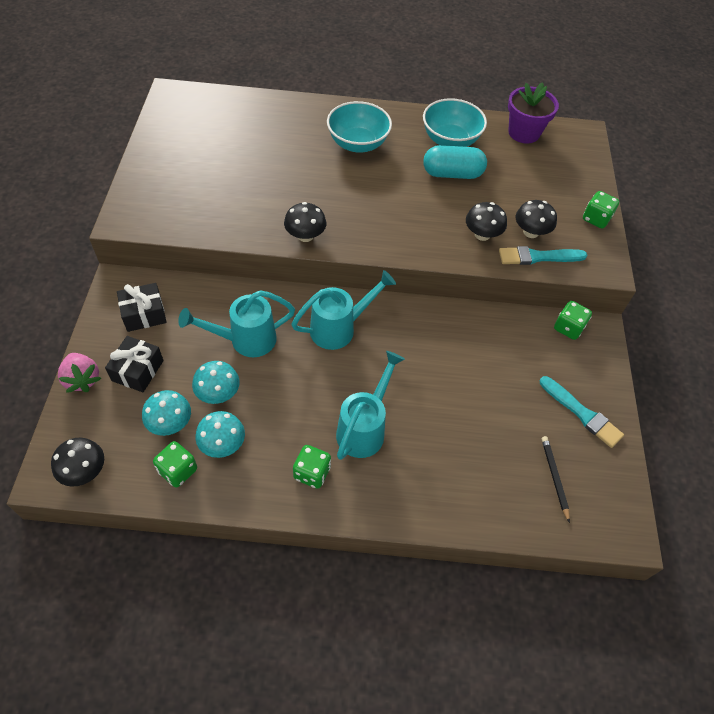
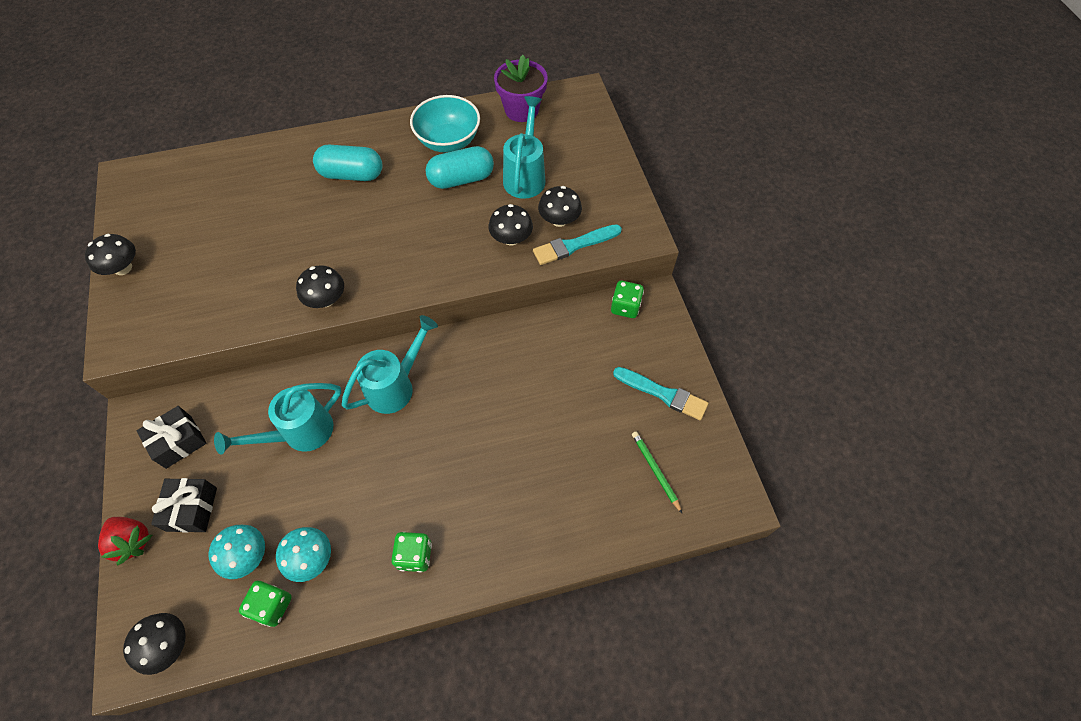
camera: 15 degrees left, 5 degrees up
(82, 379) = (132, 541): pink strawberry -> red strawberry
(148, 162) = (123, 268): none -> black mushroom
(218, 393) = (289, 503): turquoise mushroom -> none
(358, 144) = (352, 174): turquoise bowl -> turquoise capsule
(364, 428) = (454, 487): turquoise watering can -> turquoise watering can (525, 176)
(554, 477) = (655, 471): black pencil -> green pencil
(596, 219) = (619, 185): green dice -> none

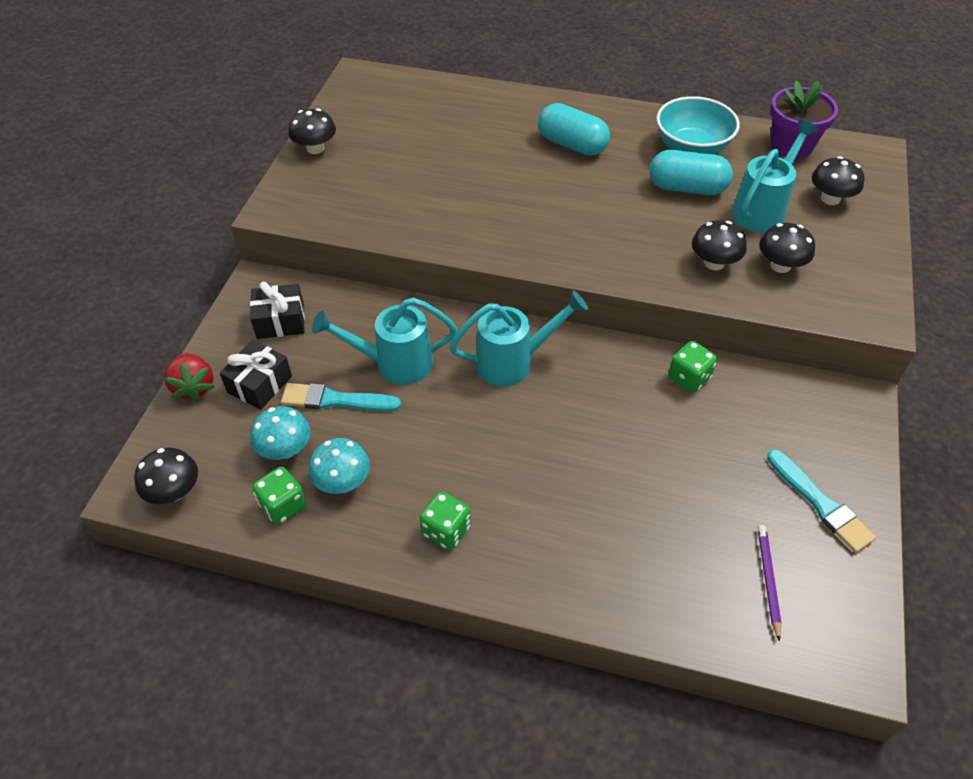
camera: 30 degrees right, 10 degrees down
(326, 299) = (486, 245): black mushroom -> black mushroom (830, 198)
(574, 245) = (785, 296): turquoise brush -> turquoise brush (336, 400)
(625, 307) = (818, 393): green dice -> green dice (689, 378)
(655, 471) = (768, 580): green pencil -> purple pencil

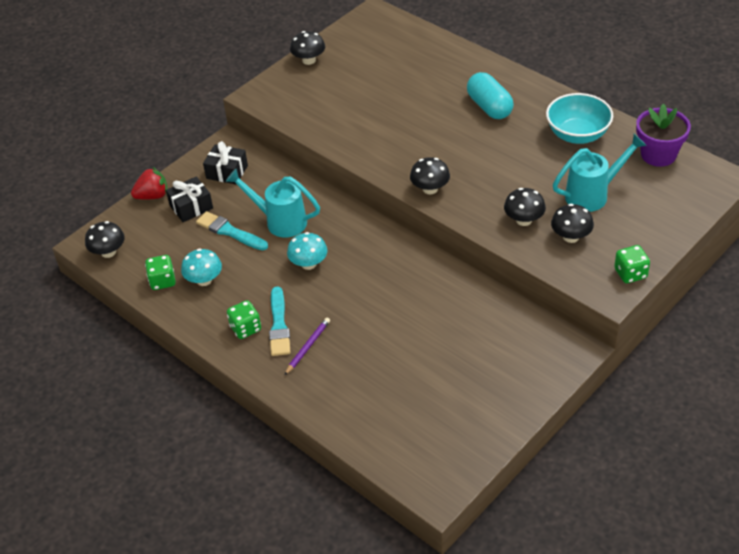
camera: 30 degrees right, 5 degrees down
(194, 387) = (153, 196): red strawberry -> red strawberry turned 120 degrees counterclockwise
(285, 449) = (183, 250): turquoise mushroom -> turquoise mushroom (308, 264)
(513, 362) = (356, 245): turquoise watering can -> none
(687, 188) = (549, 162): turquoise capsule -> none
(689, 378) = (466, 295): green dice -> green dice (630, 273)
(768, 580) = (419, 428): purple pencil -> purple pencil (308, 347)
(820, 504) = (491, 400): turquoise brush -> turquoise brush (279, 325)
(830, 198) = (653, 202): black mushroom -> black mushroom (430, 189)

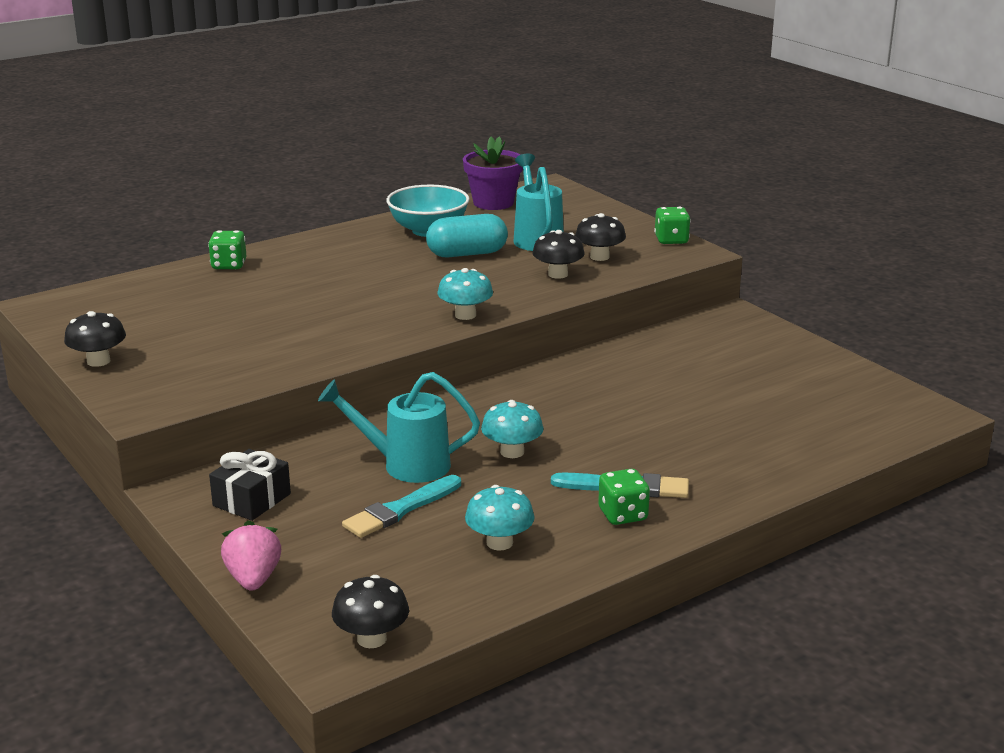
camera: 80 degrees left, 20 degrees down
(153, 196) = (253, 579): red strawberry -> pink strawberry
(162, 281) = (481, 583): green dice -> green dice (229, 265)
(191, 207) = (313, 541): black gift -> none
(280, 221) = (406, 465): turquoise watering can -> turquoise watering can turned 60 degrees clockwise
(308, 347) = (677, 469): purple pencil -> none
(430, 189) = (465, 315): black mushroom -> turquoise mushroom
(489, 107) = (334, 264): turquoise capsule -> turquoise capsule (467, 254)

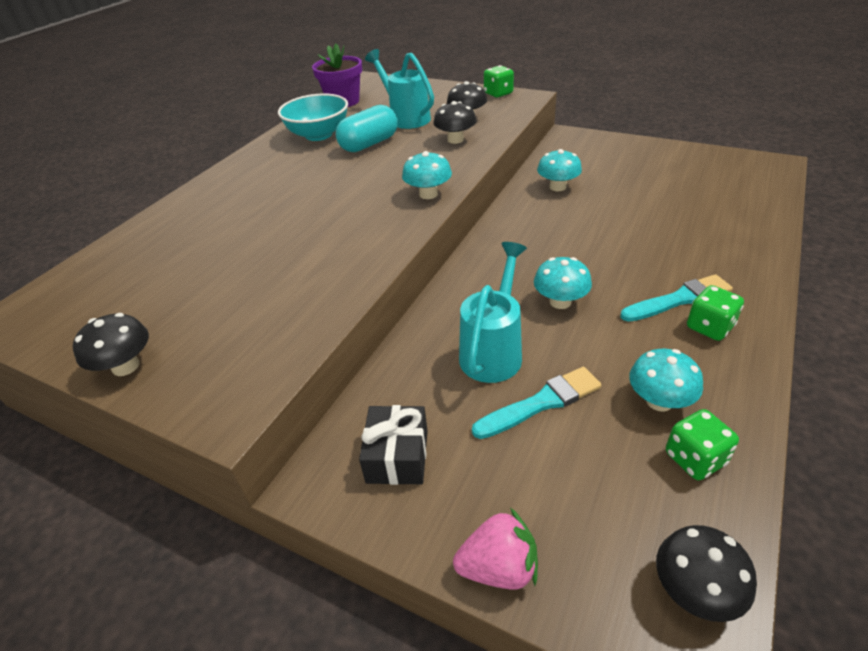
camera: 25 degrees left, 15 degrees up
(229, 265) = (176, 214): green dice -> green dice (695, 459)
(253, 579) = (499, 567): pink strawberry -> pink strawberry turned 120 degrees clockwise
(400, 509) = (541, 403): turquoise brush -> turquoise brush turned 135 degrees counterclockwise
(406, 465) = (493, 351): turquoise watering can -> turquoise watering can turned 135 degrees clockwise
(647, 360) = (557, 187): none -> turquoise mushroom

